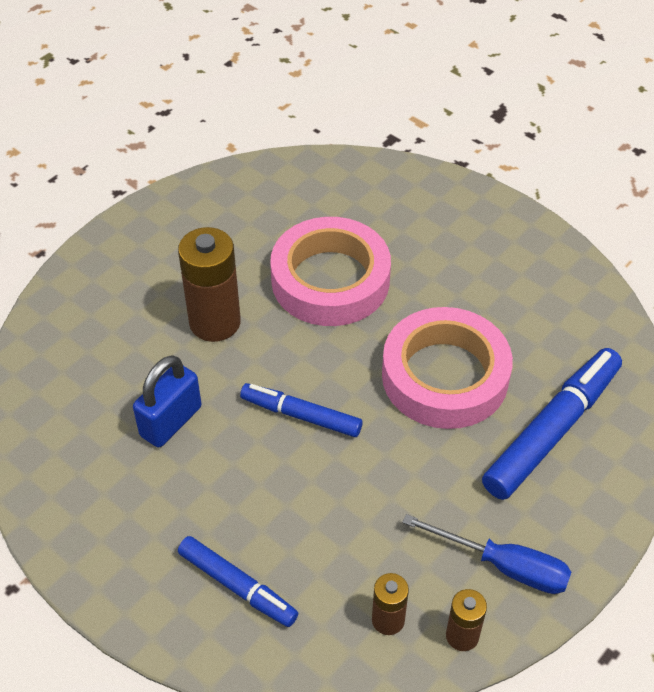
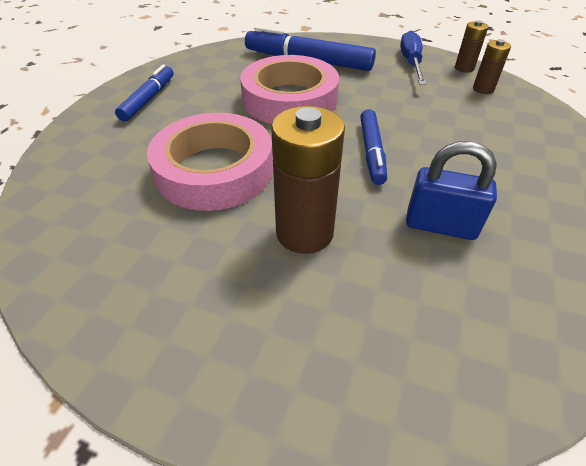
camera: 110 degrees left, 5 degrees down
(237, 586) = (532, 146): blue marker -> blue marker (148, 99)

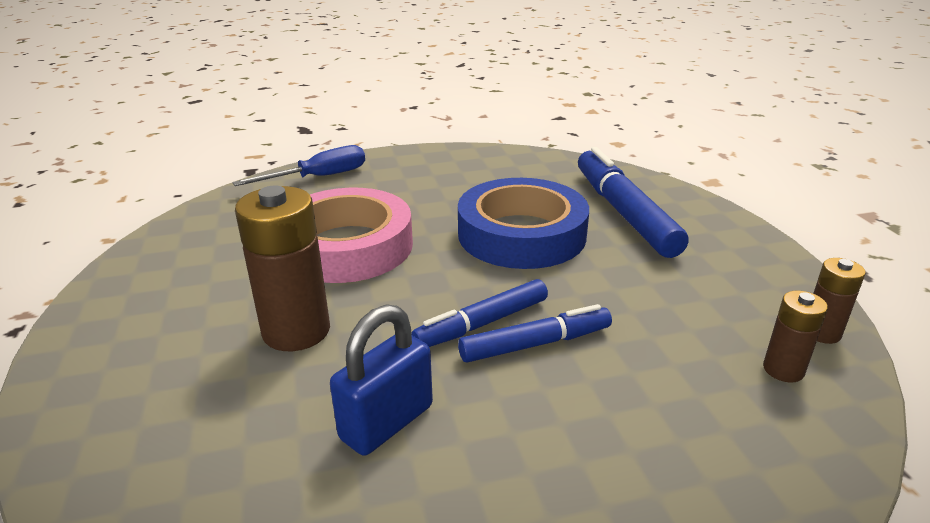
camera: 55 degrees right, 15 degrees down
(148, 99) = (421, 170): blue marker -> blue marker (535, 344)
(289, 99) = (521, 234): pink tape -> blue tape
(411, 63) = (750, 282): blue screwdriver -> blue screwdriver (319, 177)
(440, 225) = (386, 422): blue padlock -> blue padlock turned 60 degrees clockwise

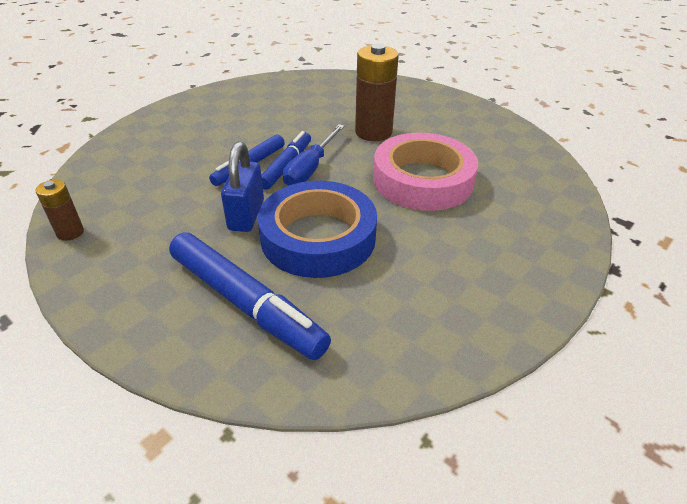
camera: 145 degrees right, 10 degrees up
(319, 177) = (553, 230): blue screwdriver -> blue screwdriver (310, 168)
(386, 422) = (289, 119): blue padlock -> blue padlock (246, 215)
(783, 370) = (103, 199): brown battery -> none

